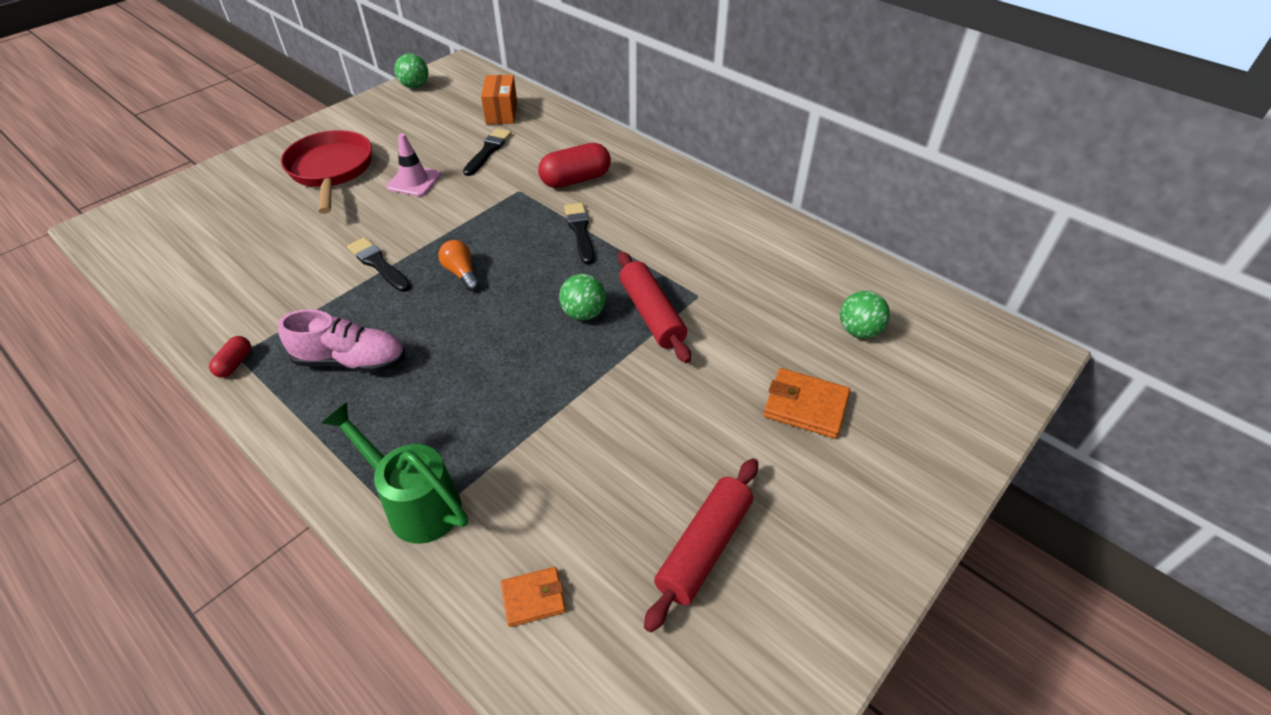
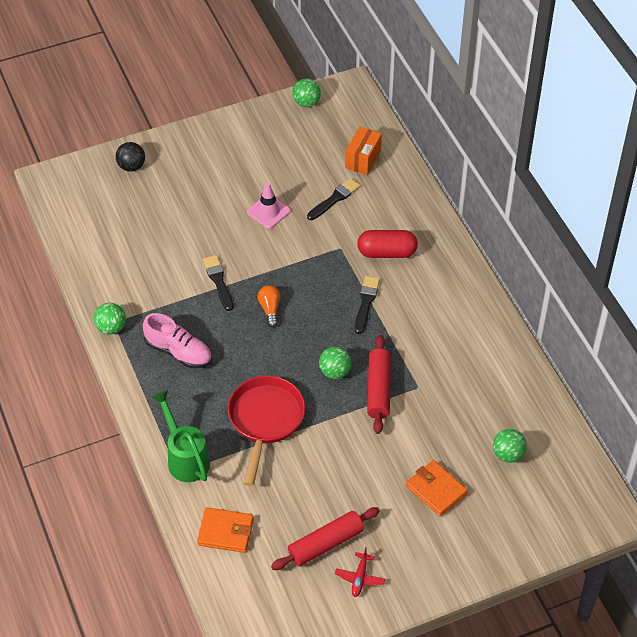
camera: 25 degrees right, 5 degrees up
(218, 185) = (131, 166): none -> black ball
(235, 363) = (111, 328): red capsule -> green ball
(331, 170) = (213, 179): red pan -> red pan (265, 420)
(533, 598) = (225, 532): orange wallet -> orange wallet, size x1.57
(788, 580) = (360, 578): none -> red plane

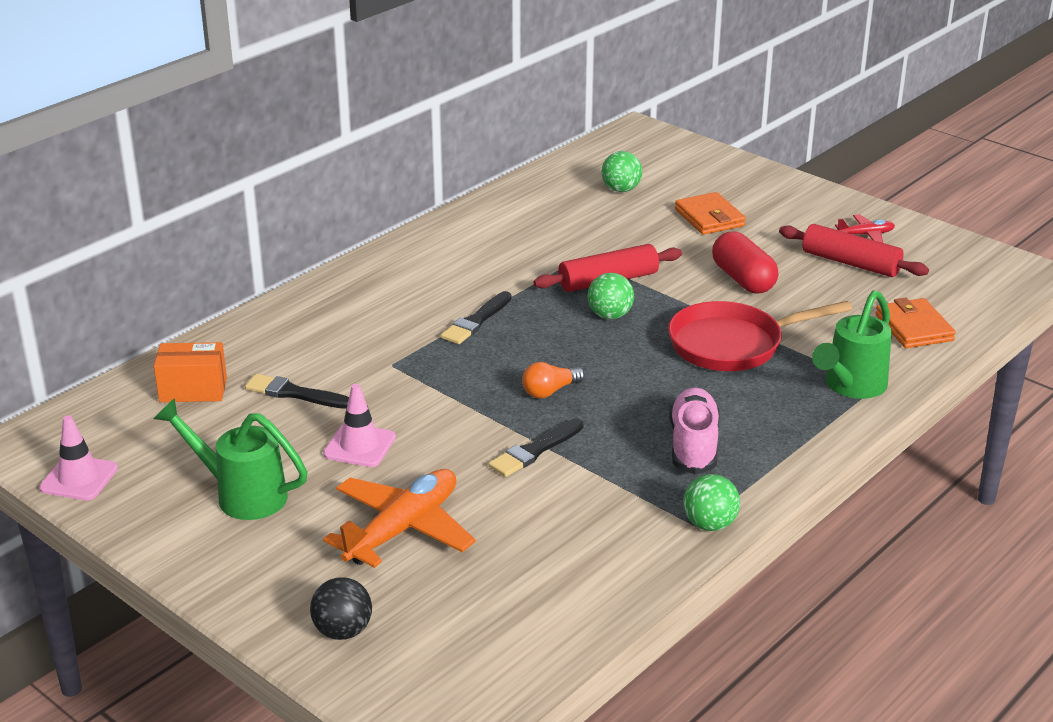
camera: 115 degrees left, 20 degrees down
(188, 207) = (402, 529): none -> orange plane
(255, 156) = (241, 494): none -> green watering can
(306, 102) = (79, 478): green ball -> pink traffic cone
(366, 302) = (476, 321): black brush -> black brush turned 45 degrees counterclockwise
(387, 252) = (374, 327): red capsule -> red capsule (743, 279)
(436, 490) = (709, 218): orange wallet -> orange wallet turned 45 degrees counterclockwise

